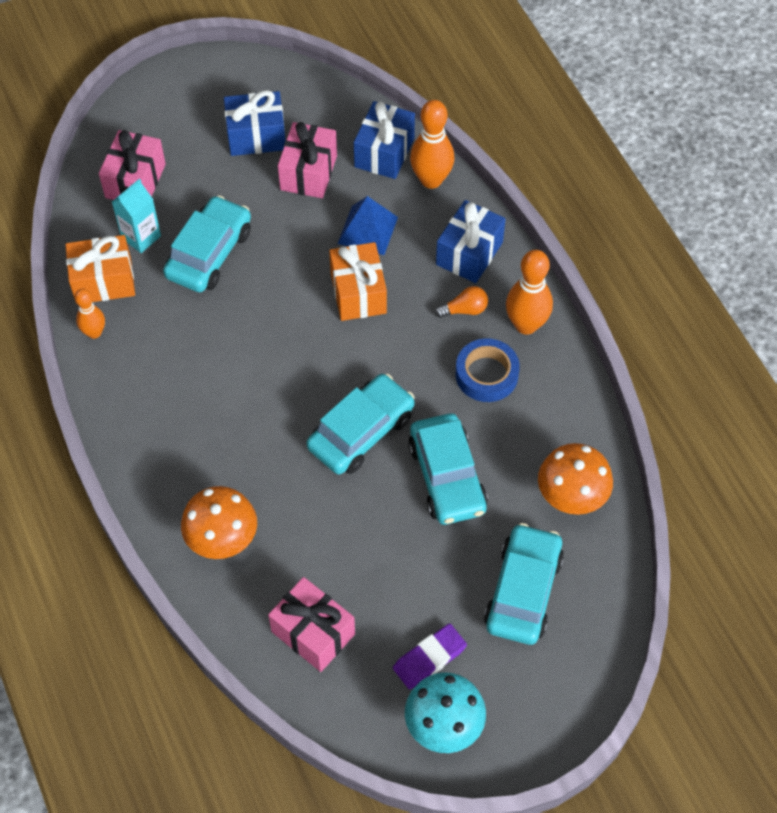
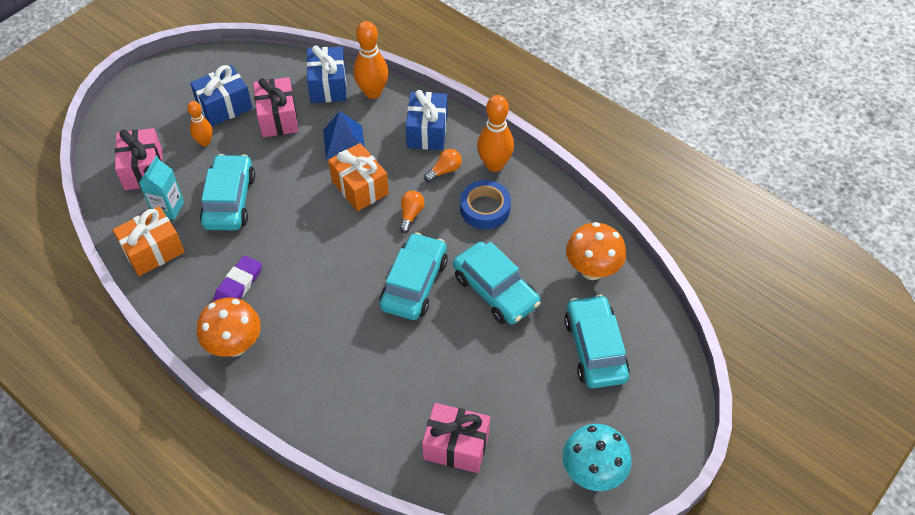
camera: 25 degrees left, 5 degrees down
(94, 332) = (164, 292): orange bowling pin -> orange bowling pin (205, 142)
(223, 541) = (349, 407): orange mushroom -> orange mushroom (235, 345)
(398, 348) = (411, 215): none -> orange light bulb
(429, 658) = (554, 426): purple eraser -> purple eraser (239, 284)

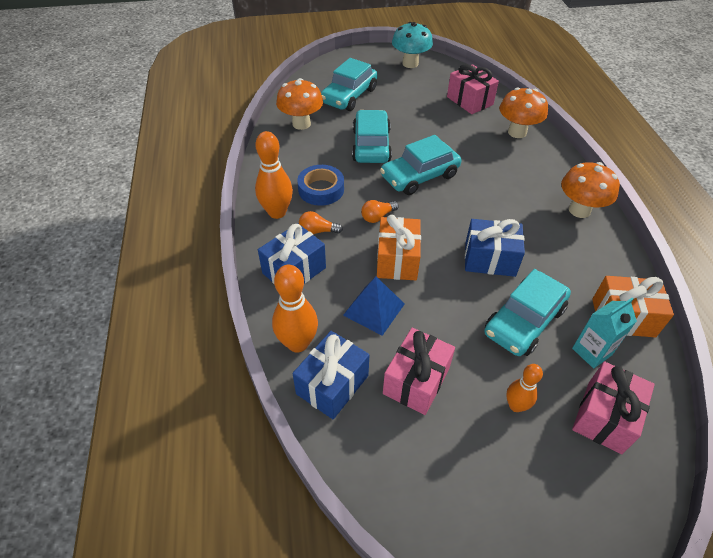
camera: 140 degrees left, 5 degrees down
(224, 106) = (466, 441): blue gift -> blue gift (490, 259)
(239, 284) = (554, 247): purple eraser -> none
(362, 424) = (517, 132): none -> orange mushroom

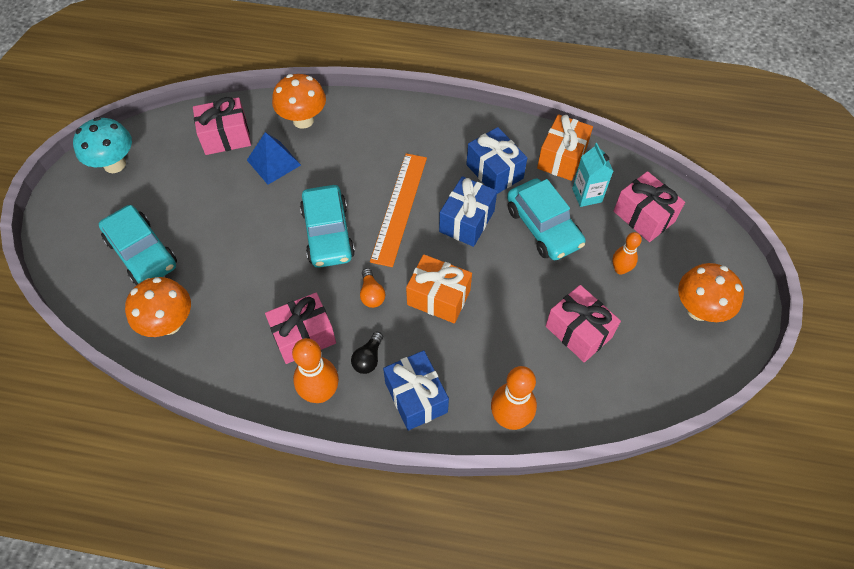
camera: 70 degrees left, 10 degrees up
(317, 231) = (368, 358): orange light bulb -> black light bulb
(321, 189) = (304, 336): blue tape -> pink gift
(332, 384) = (563, 400): blue gift -> blue gift (494, 171)
(371, 145) = (252, 261): turquoise car -> none
(374, 309) = (492, 339): blue pyramid -> blue pyramid (273, 162)
(472, 210) = (399, 208): none -> orange ruler
(579, 210) = (435, 126): orange mushroom -> orange mushroom (699, 309)

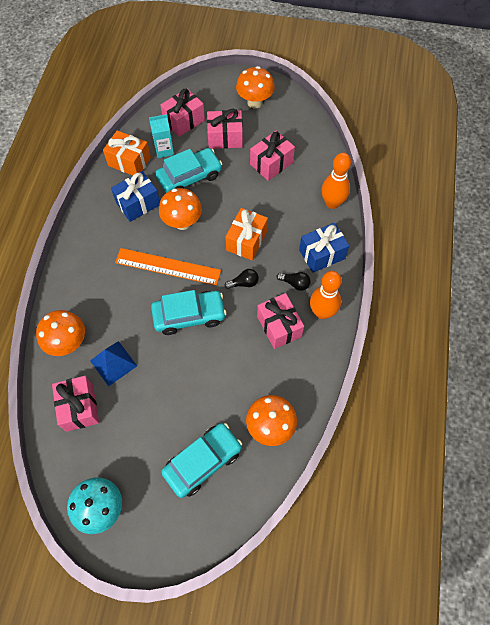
camera: 90 degrees left, 5 degrees up
(371, 294) = (243, 283): orange light bulb -> black light bulb
(467, 221) = (182, 222): blue gift -> orange mushroom
(620, 269) = (225, 138): orange bowling pin -> pink gift

